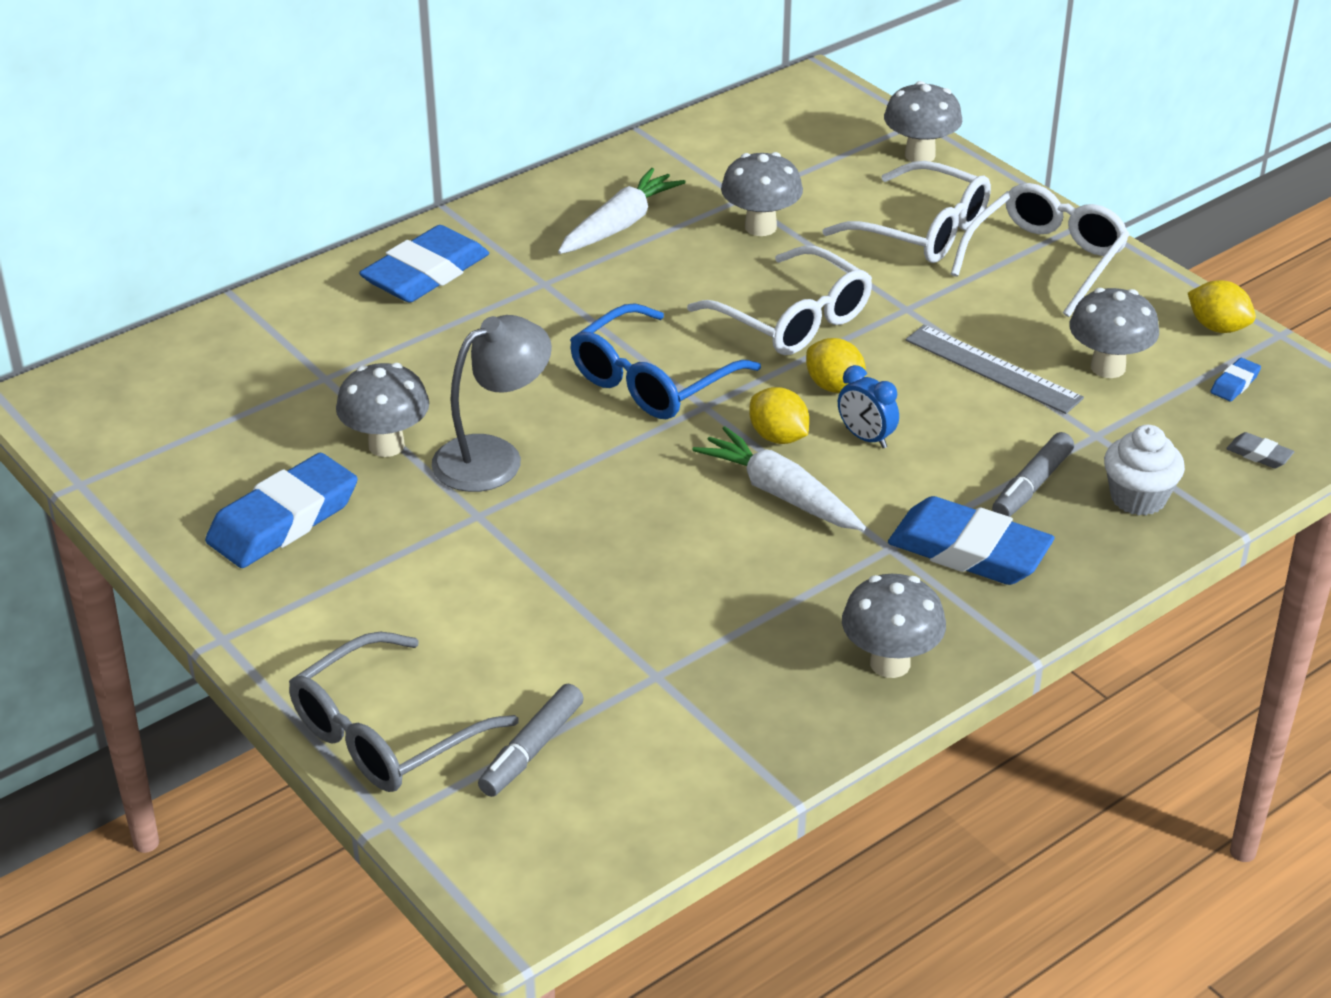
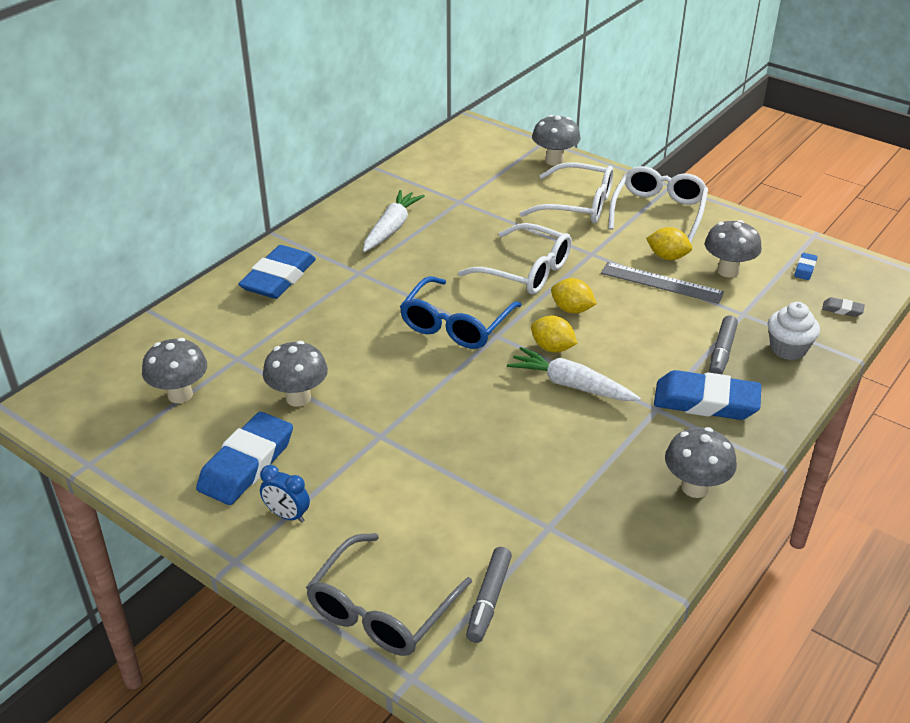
camera: 15 degrees left, 0 degrees up
(493, 456) = (373, 393): grey lamp -> none
(760, 227) = (479, 217): grey mushroom -> grey mushroom (180, 395)
(866, 438) = (606, 339): blue clock -> blue clock (287, 515)
(1217, 327) = (777, 237): yellow lemon -> yellow lemon (667, 257)

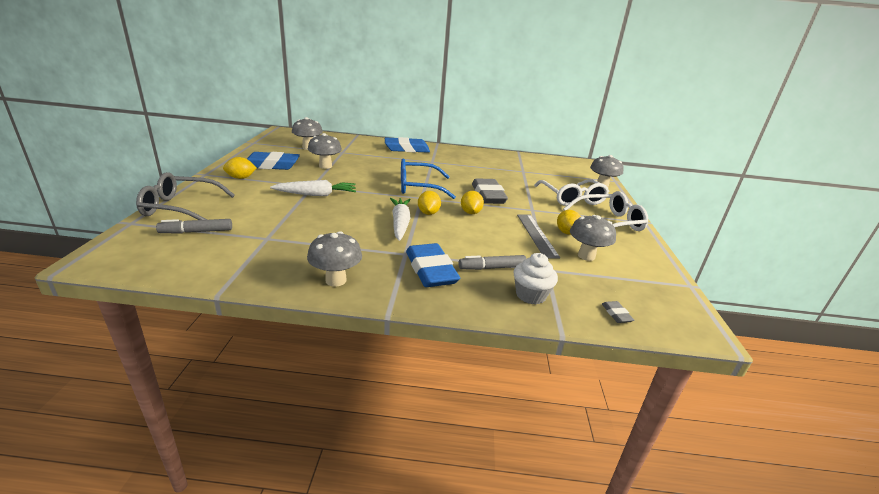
camera: 55 degrees right, 10 degrees down
(287, 515) = (241, 178): blue clock -> yellow lemon
(391, 228) = (476, 161): white carrot -> white carrot (316, 195)
(526, 271) = (488, 195): white glasses -> grey eraser
(805, 269) = (641, 288): blue eraser -> none

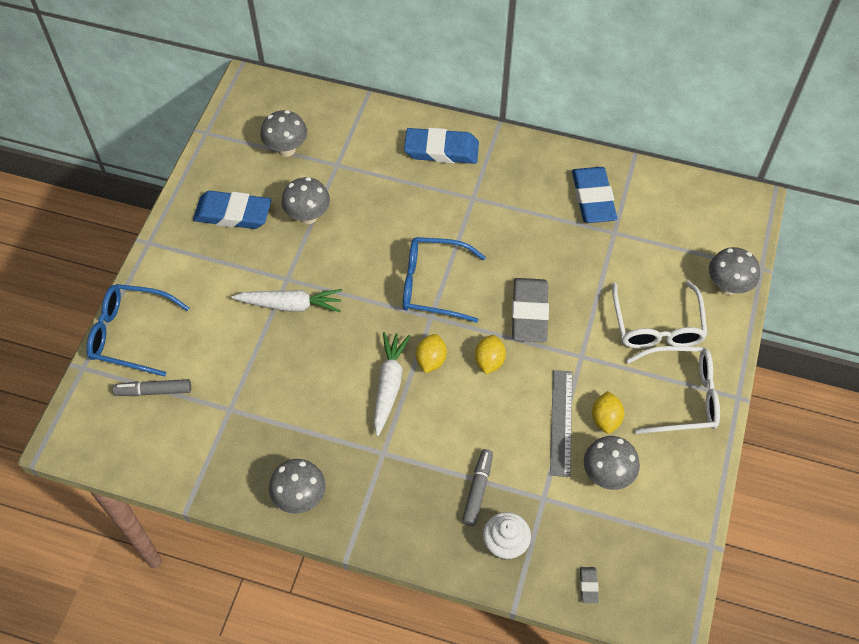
camera: 15 degrees right, 30 degrees up
(180, 207) = (130, 334): grey glasses -> blue glasses
(241, 178) = (194, 254): yellow lemon -> none
(431, 270) = (405, 488): blue eraser -> blue eraser (593, 198)
(492, 268) = (477, 490): grey marker -> grey marker turned 105 degrees clockwise

